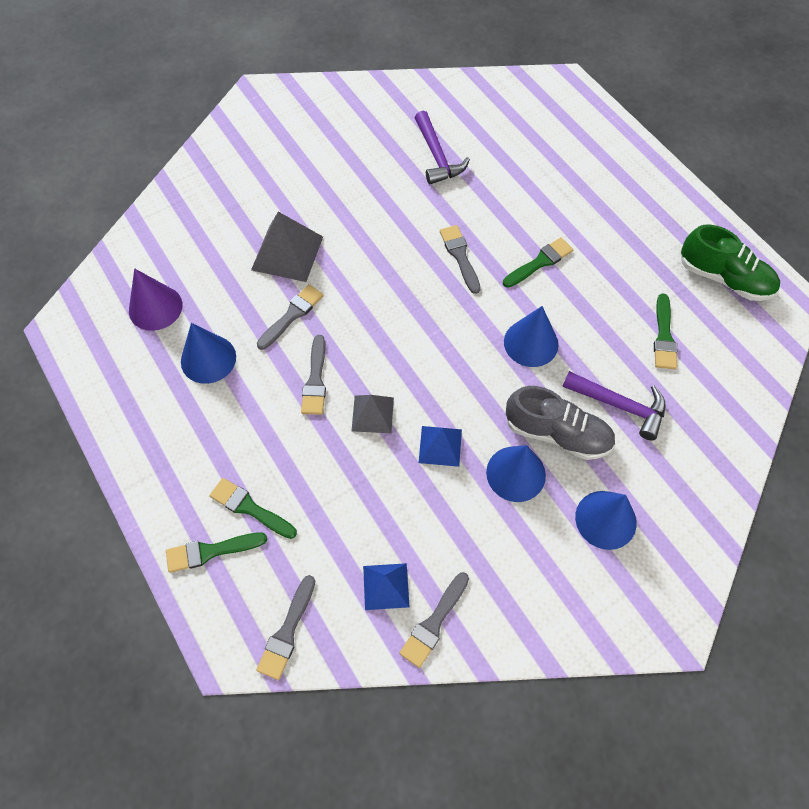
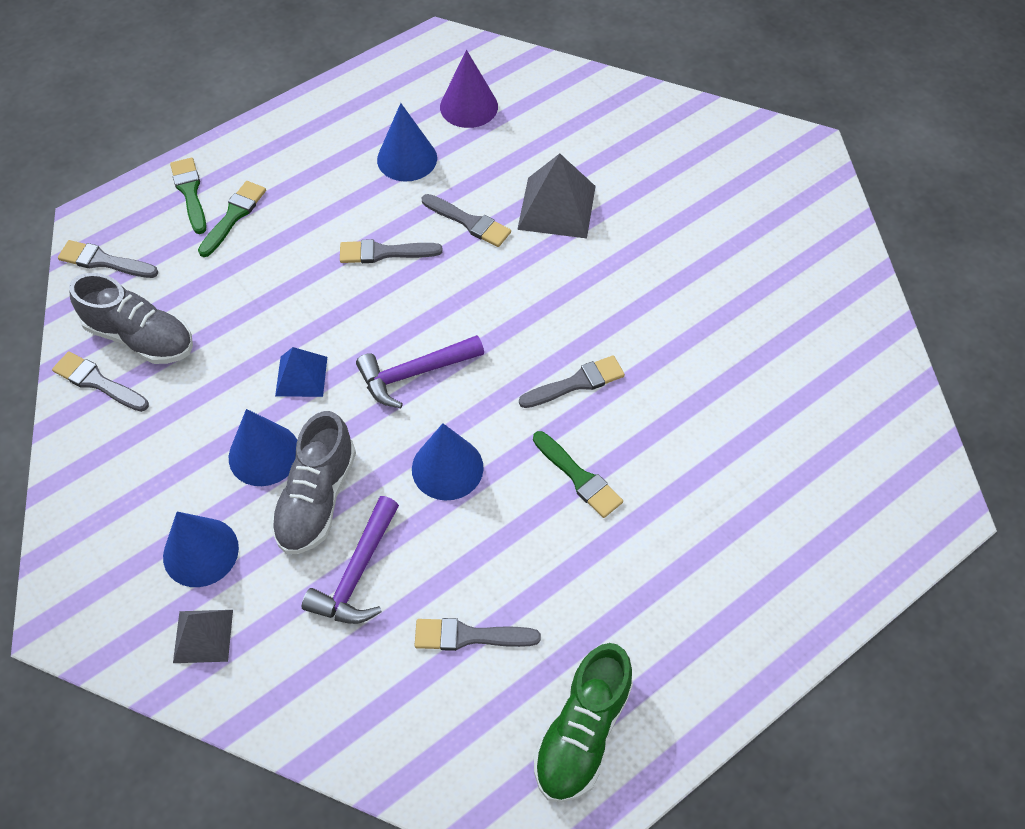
camera: 85 degrees right, 5 degrees down
(372, 414) = (342, 309): grey pyramid -> grey pyramid (203, 636)
(386, 586) = (141, 337): blue pyramid -> grey shoe
(437, 156) = (745, 348): purple hammer -> purple hammer (414, 373)
(664, 336) = (469, 636): green brush -> grey brush

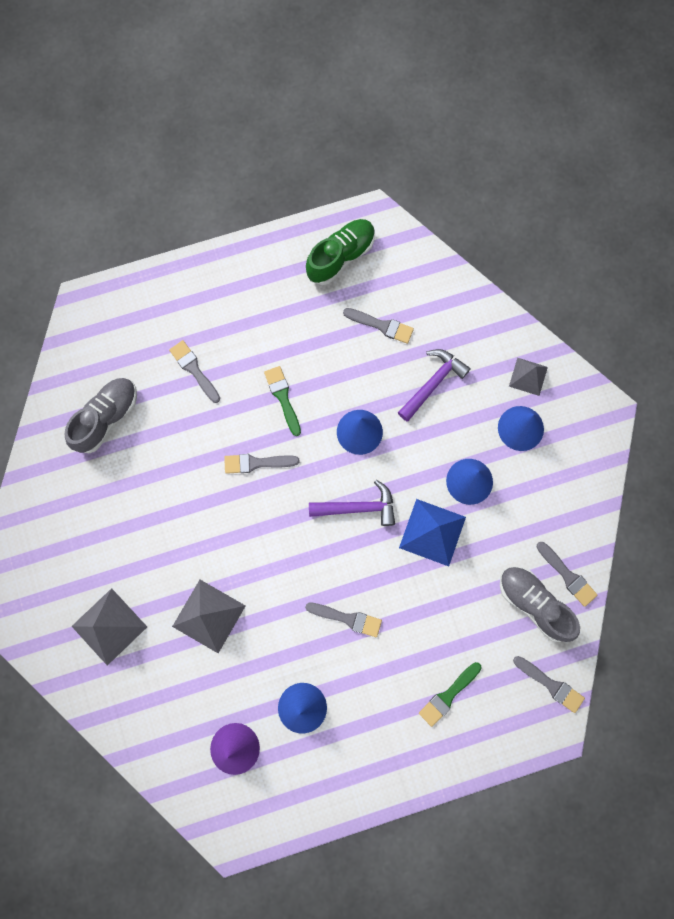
camera: 160 degrees left, 20 degrees up
(190, 192) = (476, 733): green brush -> none
(301, 376) = (432, 532): blue pyramid -> blue pyramid, size x1.61
(317, 498) = (444, 439): grey shoe -> grey shoe (106, 418)
(469, 222) = (277, 625): grey brush -> grey brush (194, 369)
(668, 166) = (109, 626): none -> grey pyramid

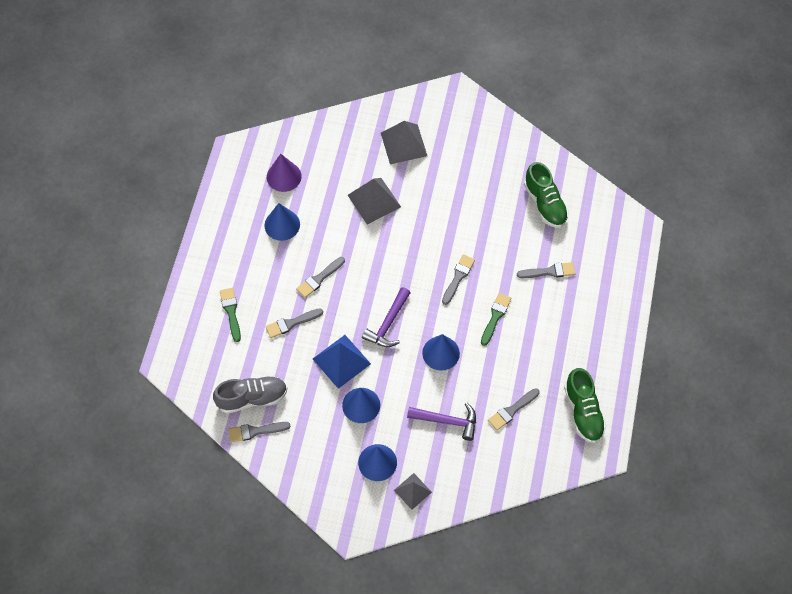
camera: 120 degrees right, 15 degrees down
(106, 418) = (545, 203): grey shoe -> green shoe
(283, 397) = (495, 317): green brush -> green brush turned 75 degrees counterclockwise
(433, 383) = (447, 421): purple hammer -> purple hammer turned 60 degrees counterclockwise
(551, 685) = (194, 378): grey brush -> grey brush (291, 323)

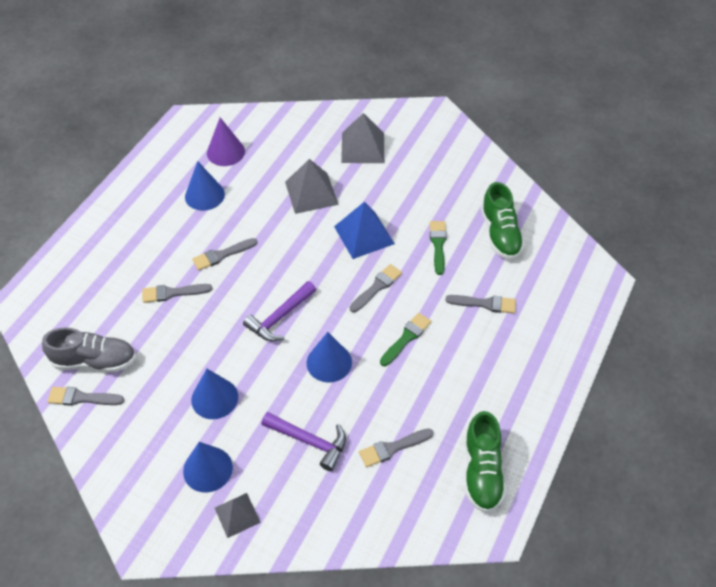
camera: 15 degrees right, 10 degrees down
(231, 312) = (113, 267): green brush -> green brush (438, 244)
(341, 361) = (211, 345): blue pyramid -> blue pyramid (364, 235)

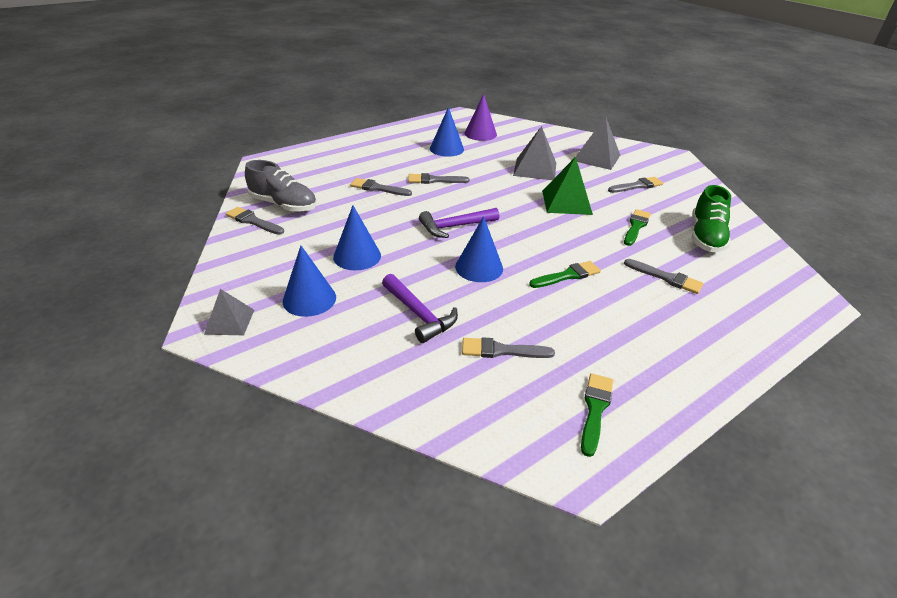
camera: 25 degrees right, 15 degrees down
(237, 515) = (306, 342): grey pyramid -> grey pyramid (229, 321)
(364, 235) = (566, 202): blue pyramid -> green pyramid
(377, 287) = (558, 235): grey brush -> grey brush (637, 186)
(482, 471) = (595, 409): green shoe -> green brush

